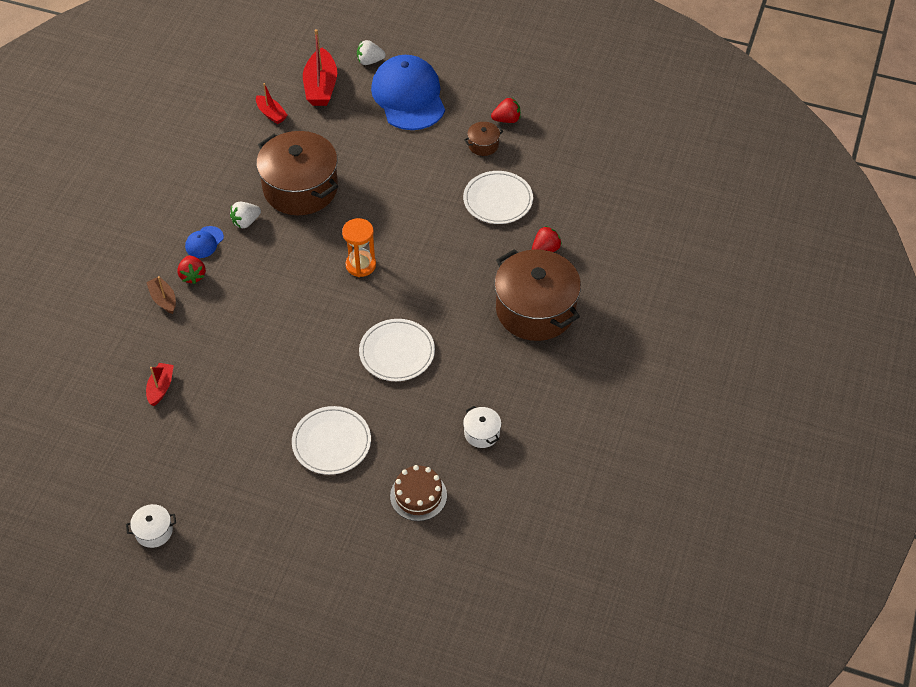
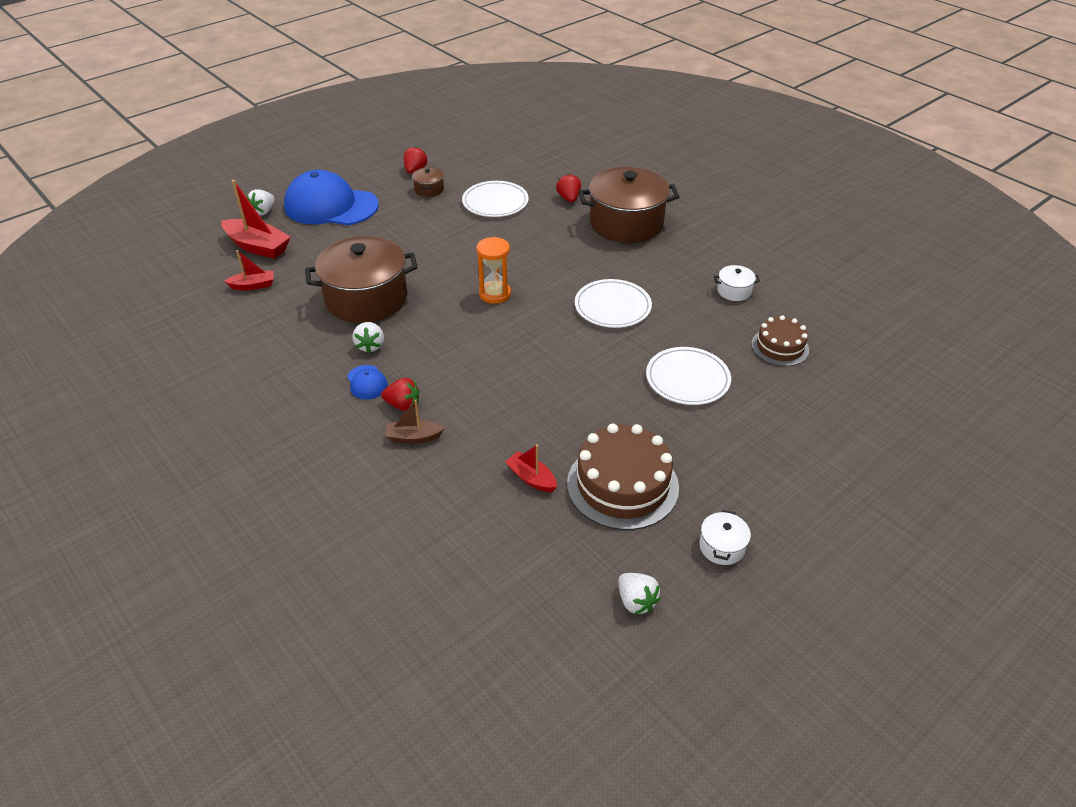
camera: 60 degrees left, 10 degrees down
(78, 497) = (636, 601): none -> white strawberry
(184, 446) = (622, 485): none -> brown cake

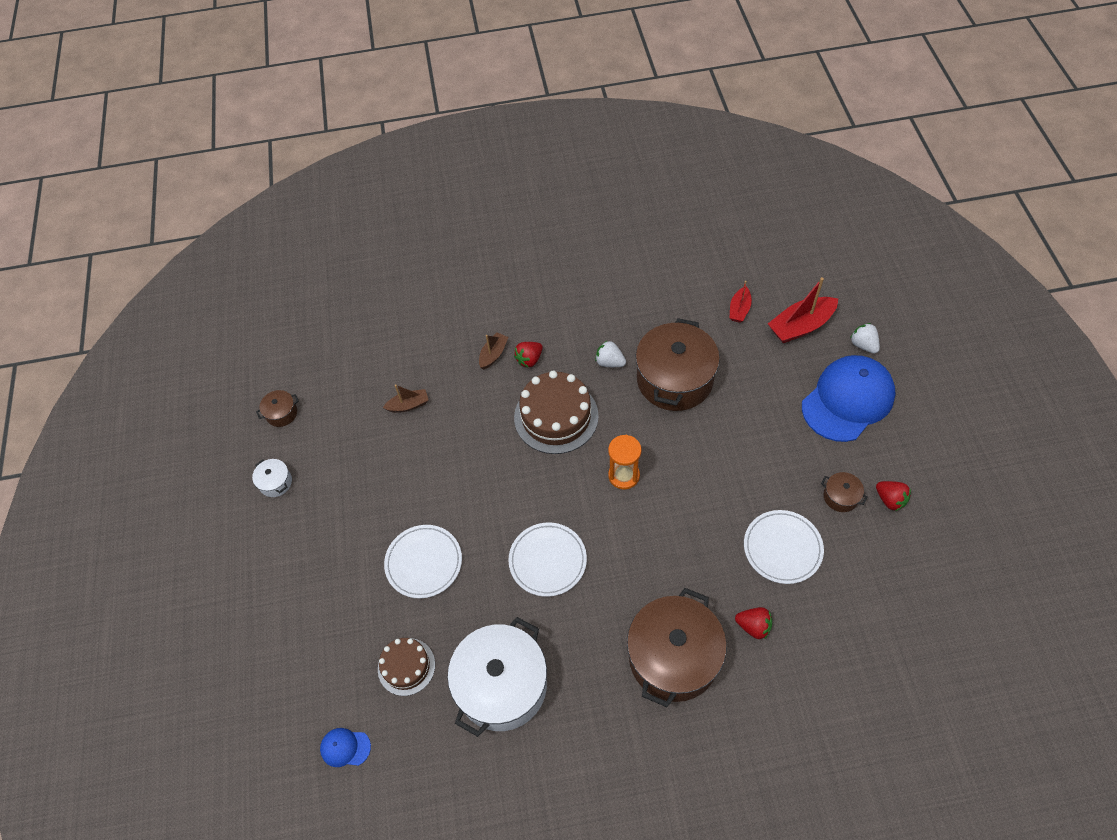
camera: 125 degrees right, 15 degrees up
(367, 382) = (568, 346): blue cap -> blue cap (345, 747)
(531, 478) = (408, 405): red boat -> brown boat
(622, 485) = (363, 455): brown cake -> brown cake (556, 416)
(636, 601) = (281, 413): white strawberry -> brown pot
(734, 291) = (502, 685): white pot -> white pot, size x2.38

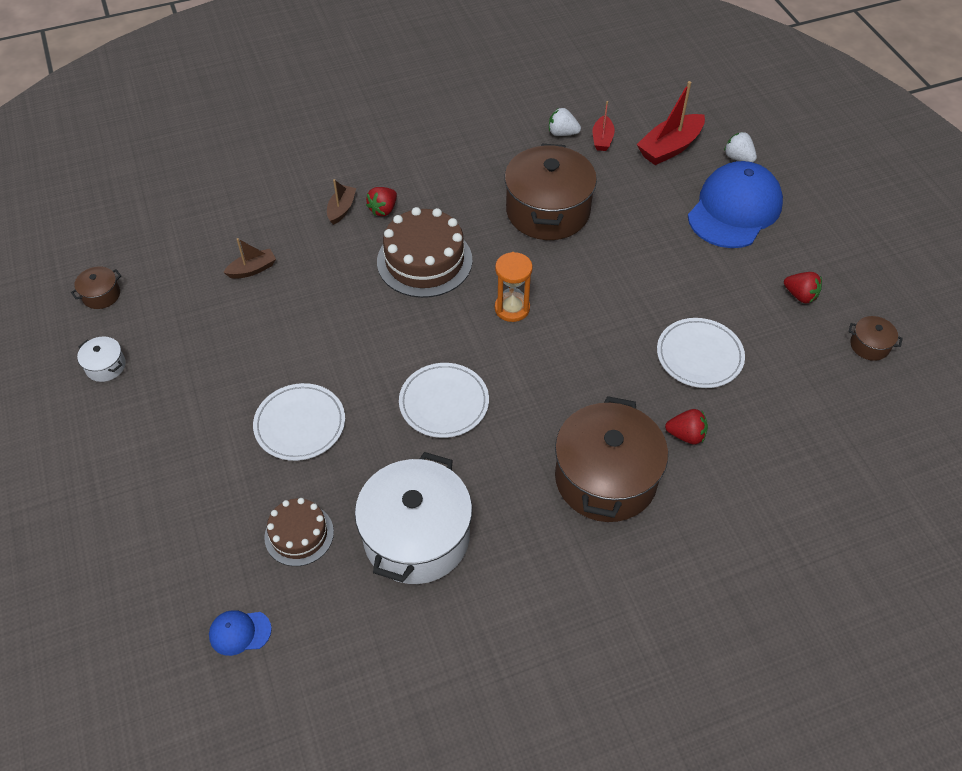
camera: 15 degrees left, 5 degrees down
(609, 362) = (473, 202): white strawberry -> white strawberry (562, 133)
(840, 497) = (748, 299): brown pot -> brown pot (869, 345)

